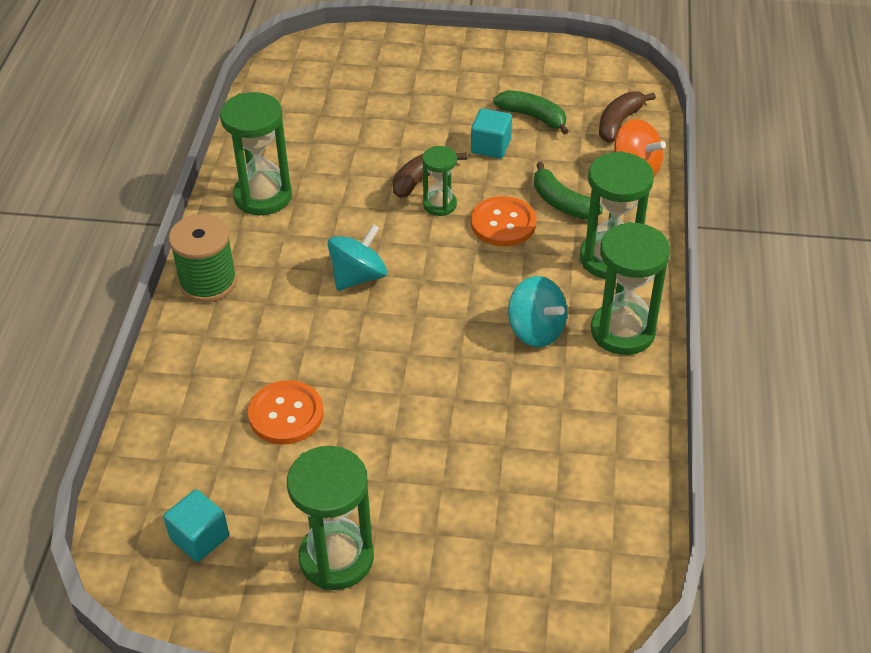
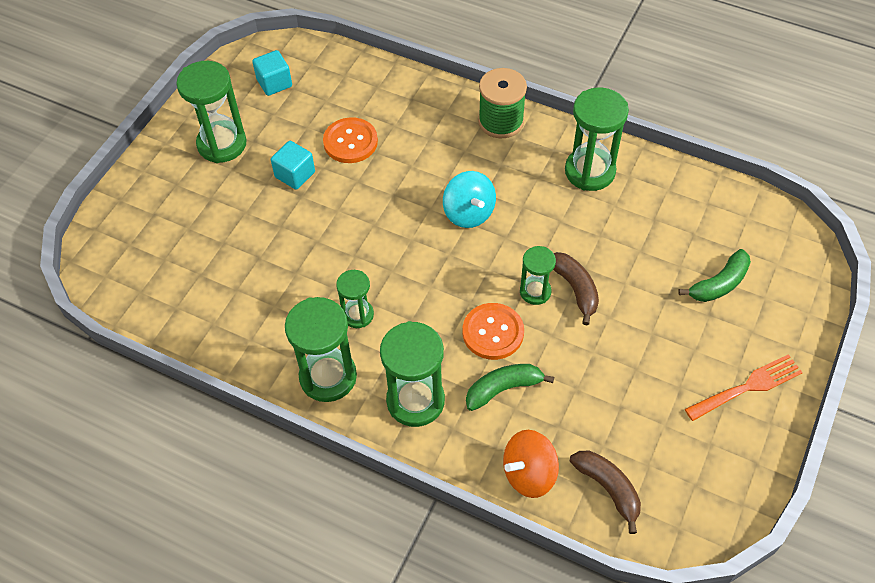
camera: 110 degrees right, 10 degrees up
(476, 63) = (747, 387): none -> orange fork
(490, 146) = (604, 357): turquoise cube -> turquoise cube (295, 175)
(533, 117) = (640, 410): green banana -> green banana (719, 284)
(536, 330) = (358, 315): turquoise spinning top -> green hourglass

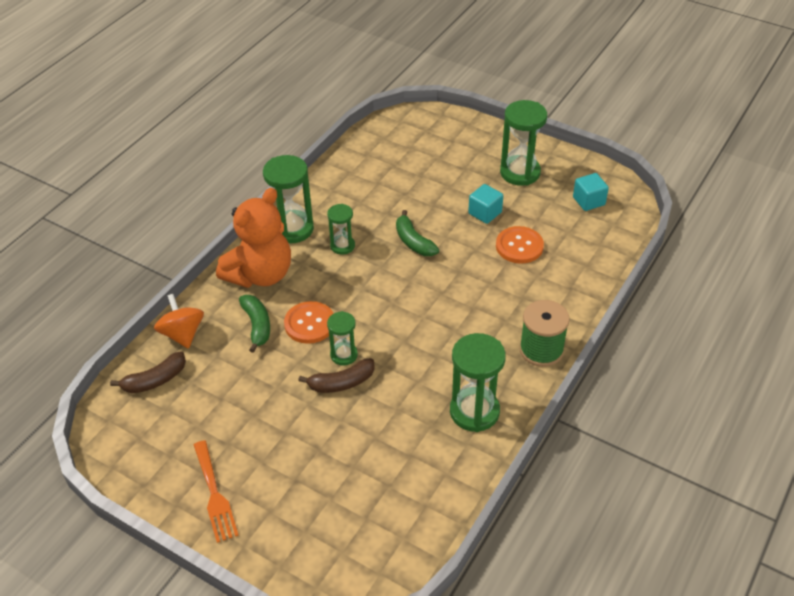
camera: 95 degrees right, 10 degrees down
(415, 401) = (260, 274): green hourglass -> orange teddy bear
(469, 213) = (433, 318): turquoise spinning top -> none
(719, 284) = (327, 495): green banana -> green banana (413, 241)

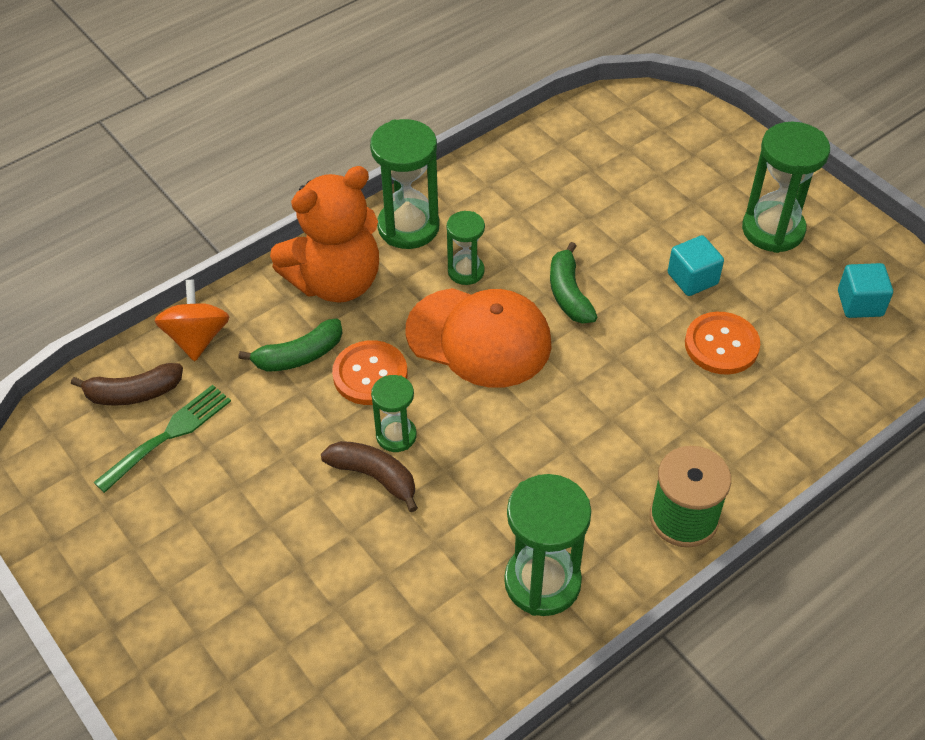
camera: 20 degrees right, 5 degrees up
(192, 398) = (169, 435): none -> green fork
(215, 494) = (136, 584): orange fork -> none
(257, 326) = (299, 356): green banana -> green banana turned 60 degrees clockwise
(341, 383) = (374, 476): brown banana -> brown banana turned 150 degrees counterclockwise
(369, 282) = (479, 338): none -> orange cap

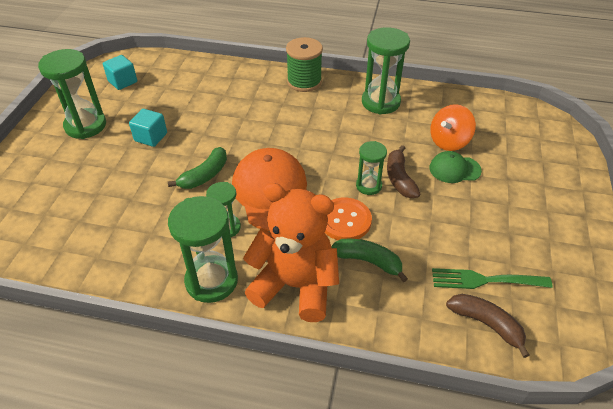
camera: 130 degrees left, 5 degrees down
(197, 338) = (414, 326): orange spinning top -> orange spinning top (449, 141)
(327, 553) = (454, 169): none -> green cap
(721, 345) = (192, 110): orange button -> none

